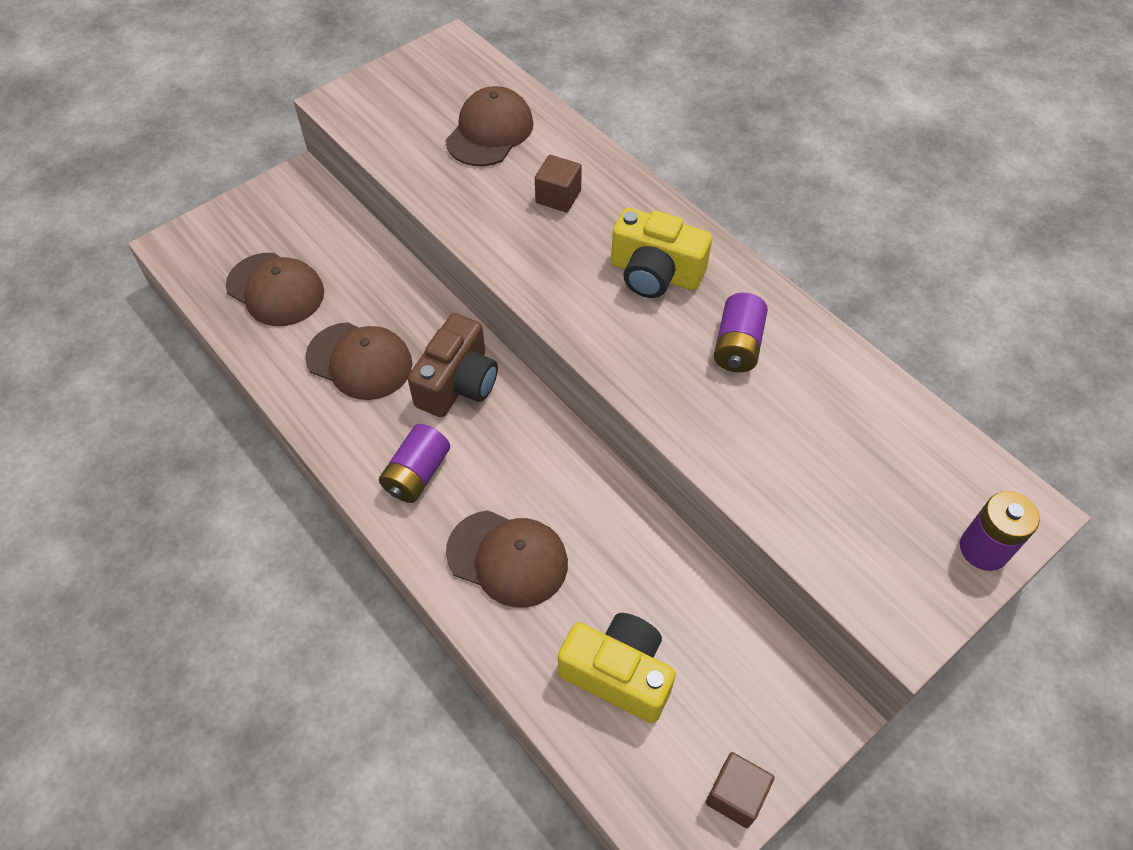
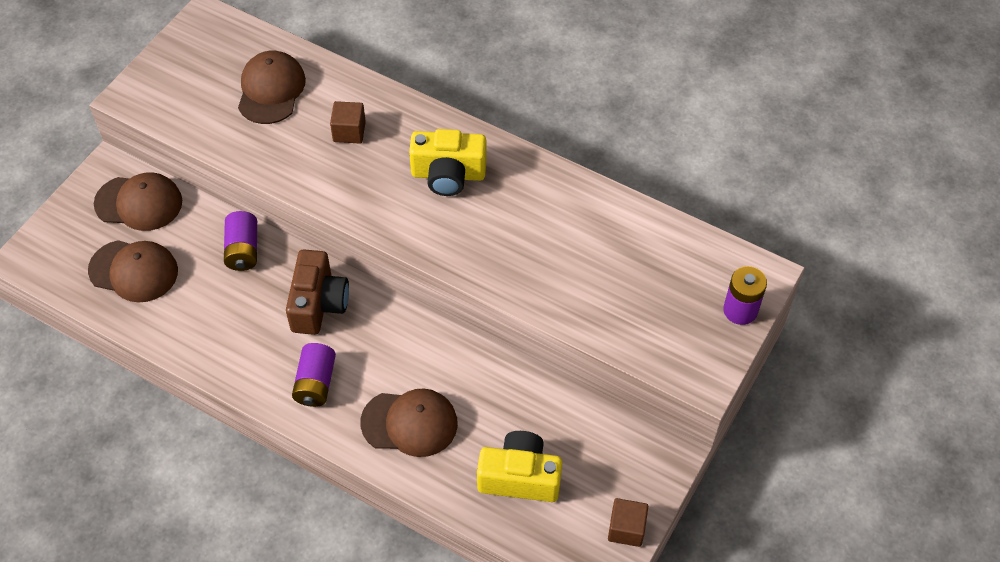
camera: 20 degrees left, 0 degrees up
(359, 361) = (231, 309): brown cap -> brown cap (139, 203)
(737, 346) = (529, 214): purple battery -> purple battery (243, 250)

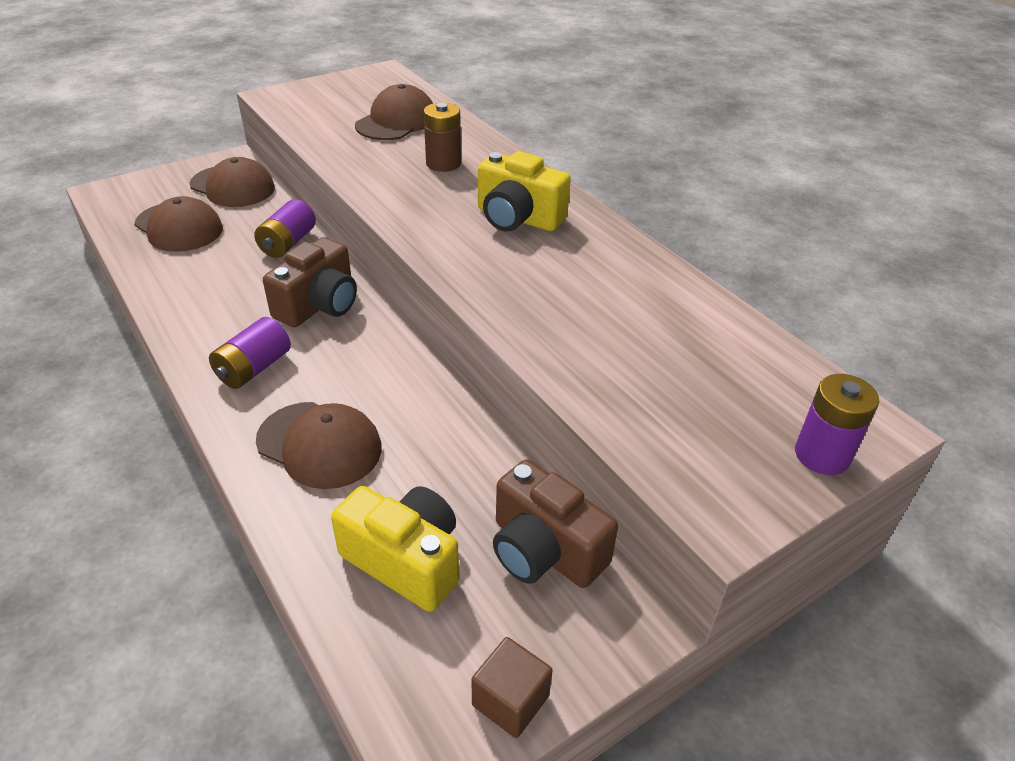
camera: 25 degrees right, 15 degrees down
(349, 132) = (443, 163): brown cube -> brown battery
(597, 433) = (544, 550): none -> brown camera

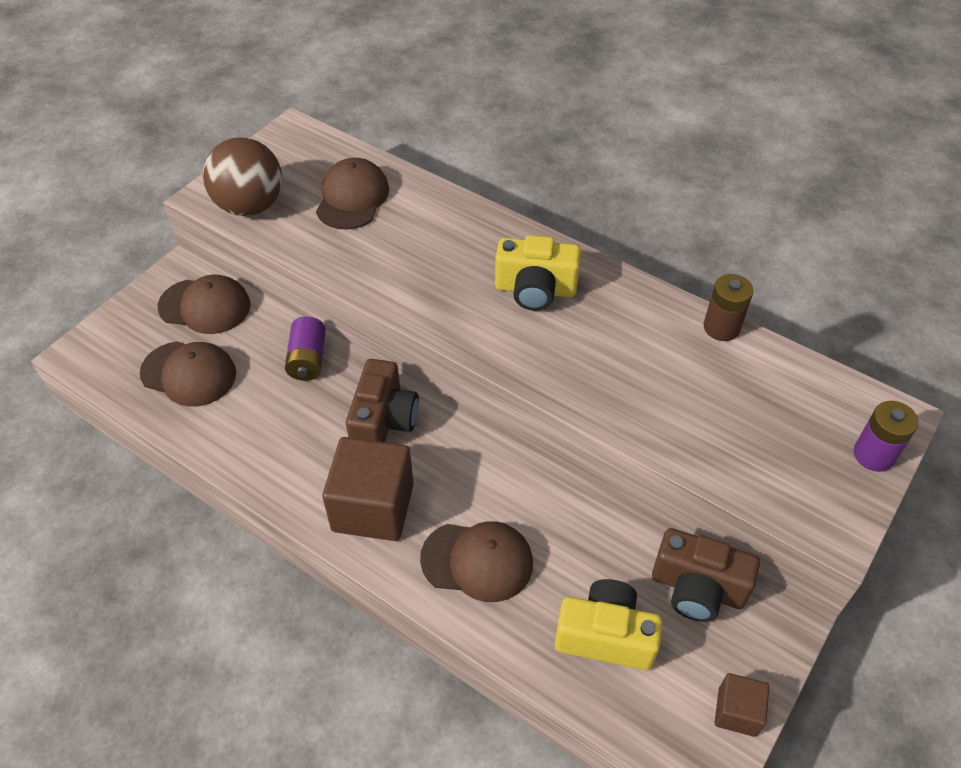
camera: 20 degrees left, 10 degrees up
(254, 368) = (373, 507): purple battery -> brown cube
(304, 108) = (250, 206): none -> brown ball
(443, 163) = (431, 242): brown battery -> brown battery (721, 327)

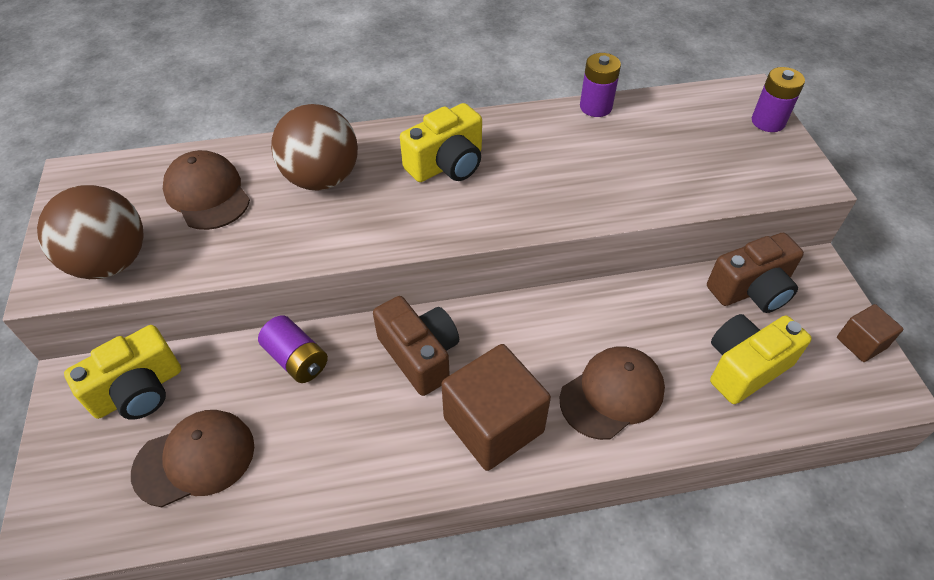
camera: 45 degrees left, 0 degrees up
(205, 306) = (138, 390): brown cap -> yellow camera
(435, 238) = (322, 178): none -> brown ball
(721, 327) = (595, 107): brown battery -> purple battery

